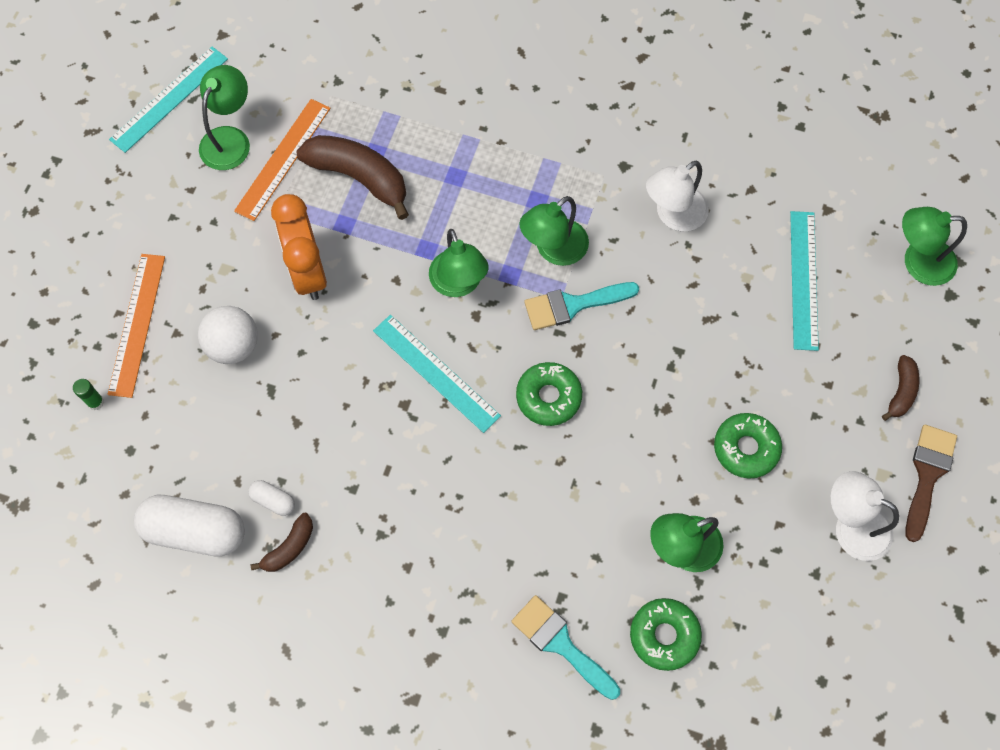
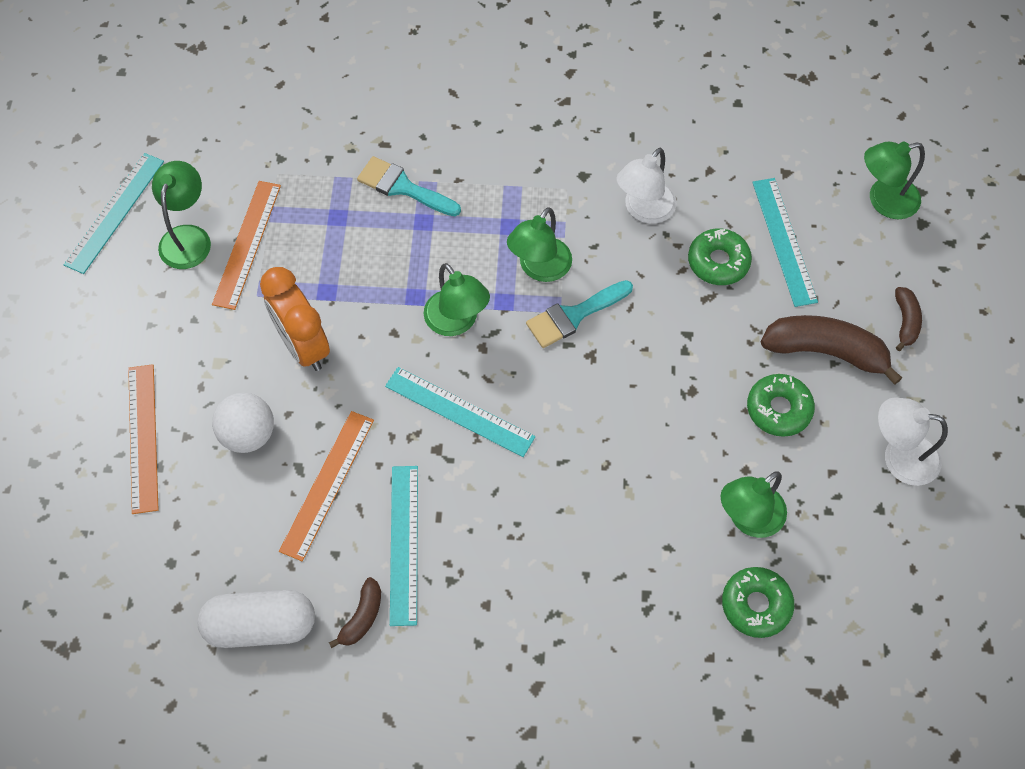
camera: 15 degrees left, 5 degrees down
(95, 402) = (121, 524): green glue stick -> none
(273, 500) = (332, 575): white capsule -> none
(292, 412) = (327, 484): none -> orange ruler
(347, 488) = (404, 544): none -> turquoise ruler
(359, 178) = (329, 244): brown banana -> brown banana (826, 352)
(548, 397) = (576, 407): green donut -> green donut (718, 262)
(561, 644) = (659, 639): turquoise brush -> turquoise brush (403, 187)
(927, 475) = (953, 392): brown brush -> none

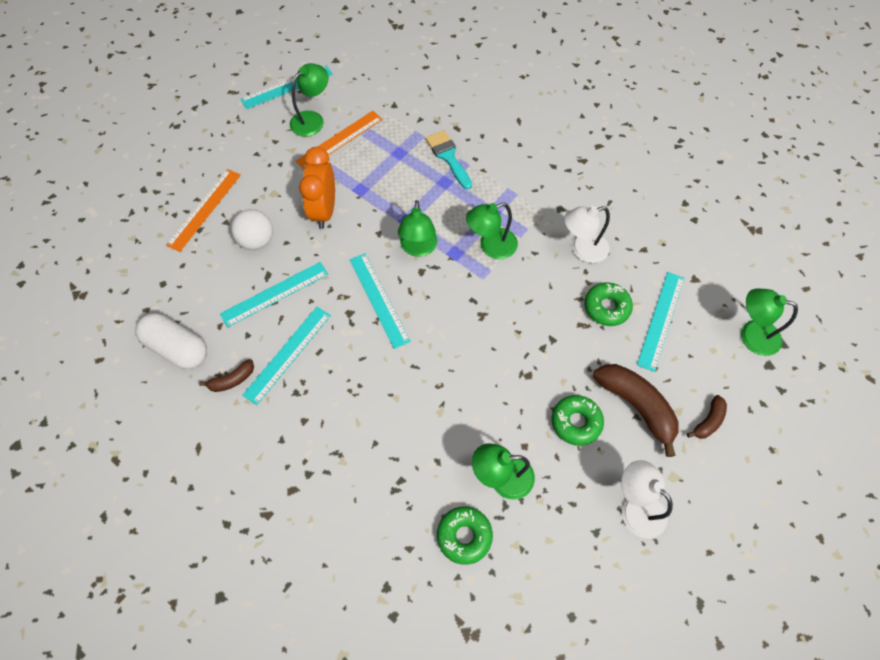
camera: 35 degrees right, 0 degrees up
(327, 484) = (275, 294): orange ruler -> turquoise ruler
(574, 315) = (490, 285): turquoise brush -> none

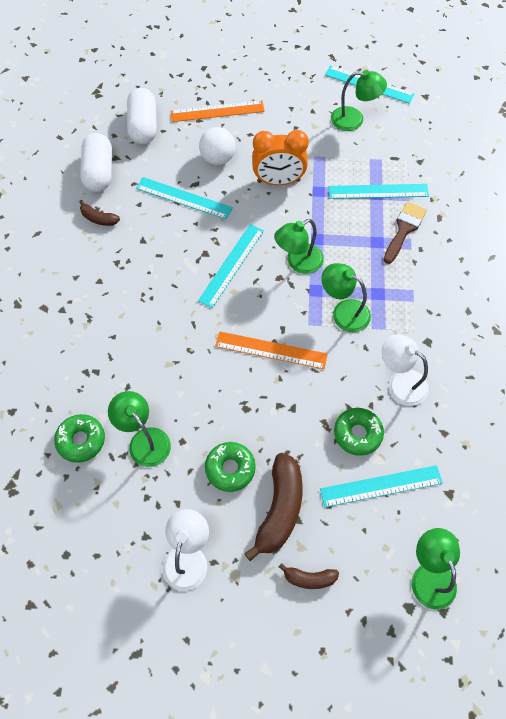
camera: 55 degrees right, 0 degrees up
(161, 278) = (143, 126): none -> white capsule
(288, 354) = (142, 237): turquoise ruler -> turquoise ruler (378, 191)
(324, 211) = (278, 181): orange clock -> orange clock turned 150 degrees counterclockwise
(339, 140) = (351, 148): orange ruler -> orange ruler (271, 350)
(448, 157) = (404, 229): turquoise brush -> brown brush

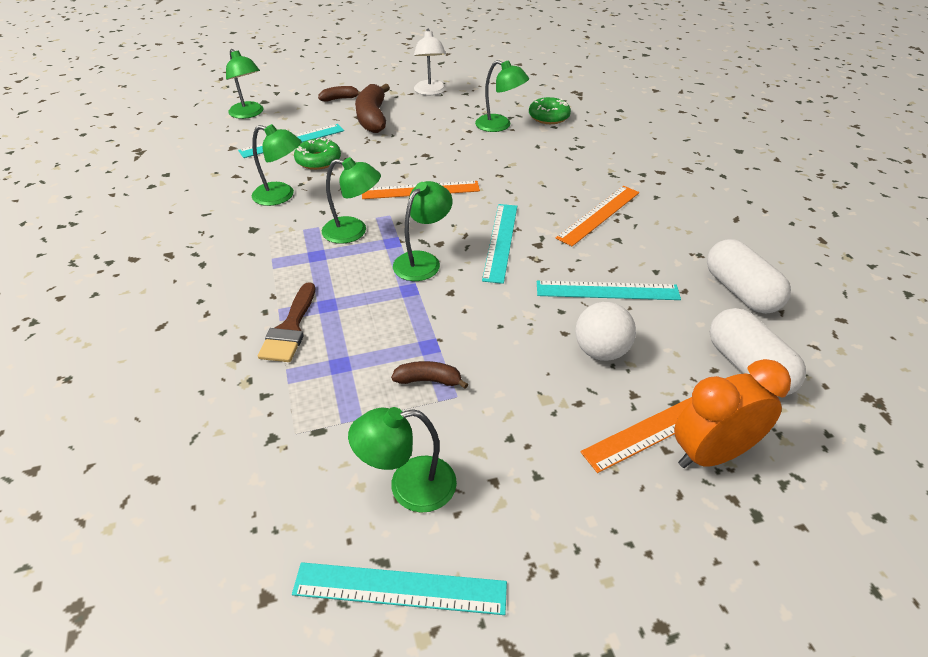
camera: 160 degrees right, 20 degrees down
(98, 218) = (687, 246): brown banana -> brown banana (429, 380)
(137, 270) = (599, 215): none -> orange ruler
(230, 468) = (421, 126): green donut -> none
(278, 181) = (494, 344): orange clock -> orange clock (711, 454)
(378, 191) = (337, 369): turquoise ruler -> none
(400, 382) = (281, 196): white lamp -> green lamp

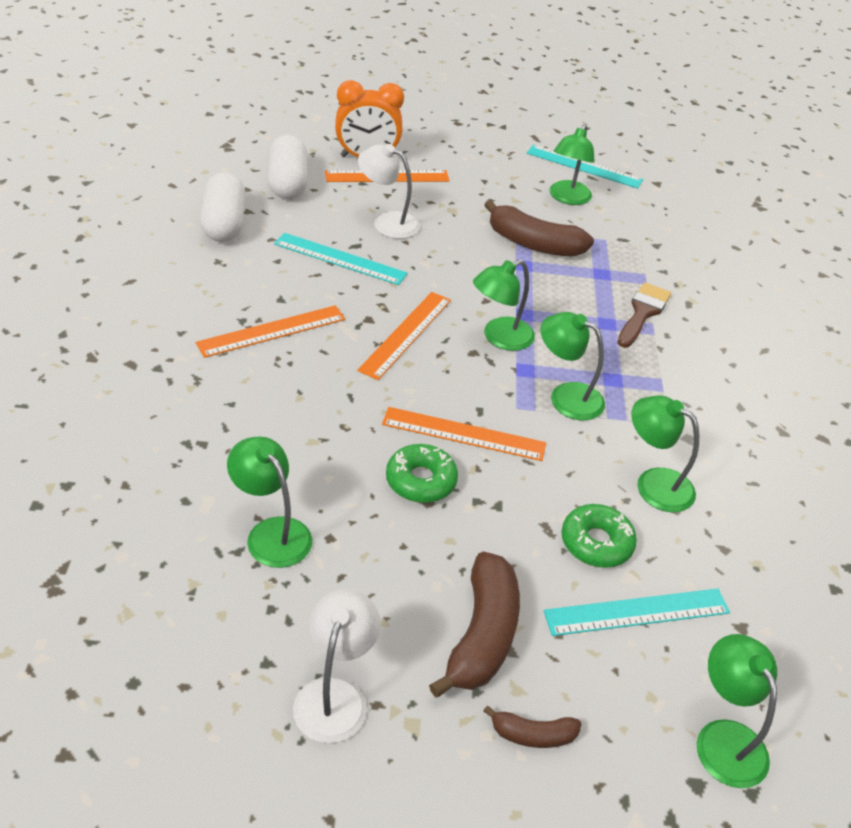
camera: 165 degrees left, 0 degrees up
(409, 486) = (567, 198): green lamp -> green lamp turned 105 degrees clockwise
(429, 380) = (533, 244): brown banana -> brown banana, size x1.93
(500, 241) = (406, 334): turquoise ruler -> orange ruler
(549, 117) = (172, 528): green donut -> green donut (421, 481)
(600, 351) = (387, 222): white ball -> white lamp

